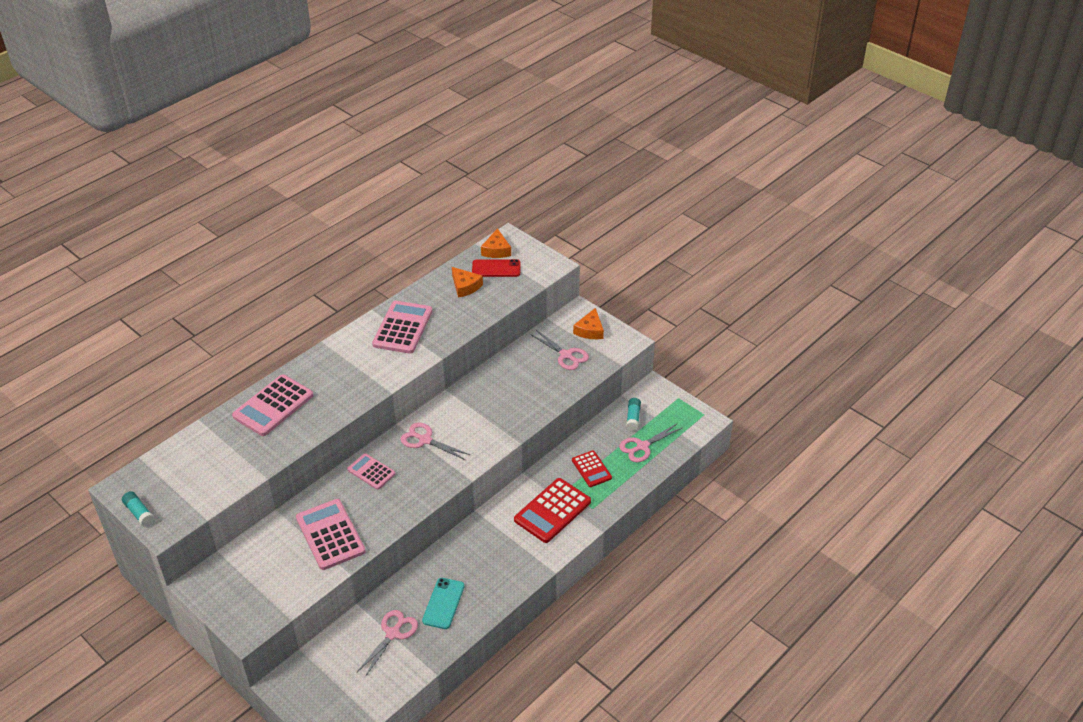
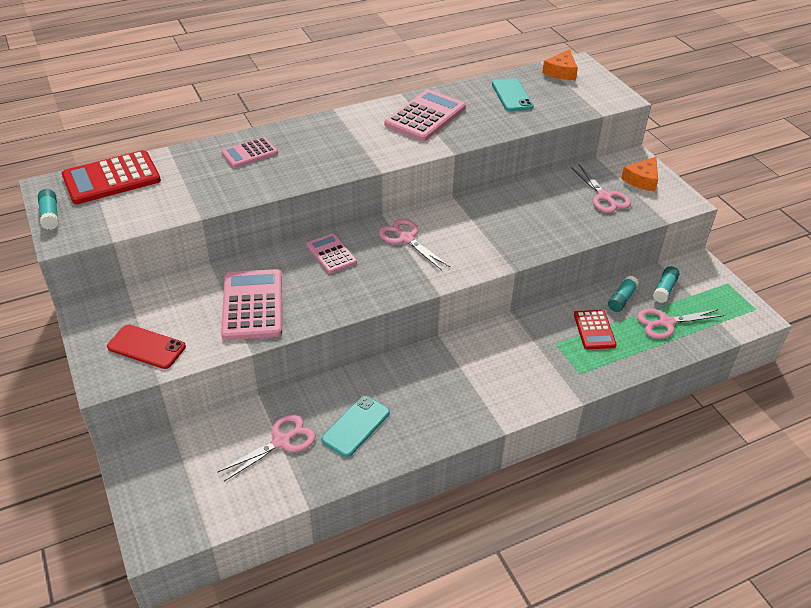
camera: 20 degrees right, 0 degrees up
(273, 406) = (249, 153): pink calculator -> pink calculator, size x0.59
(465, 286) = (512, 95): orange cheese -> turquoise phone
(496, 268) = (553, 87): red phone -> red phone (146, 347)
(552, 511) = (529, 362): red calculator -> red calculator (111, 178)
(603, 436) = (621, 299): none -> turquoise glue stick

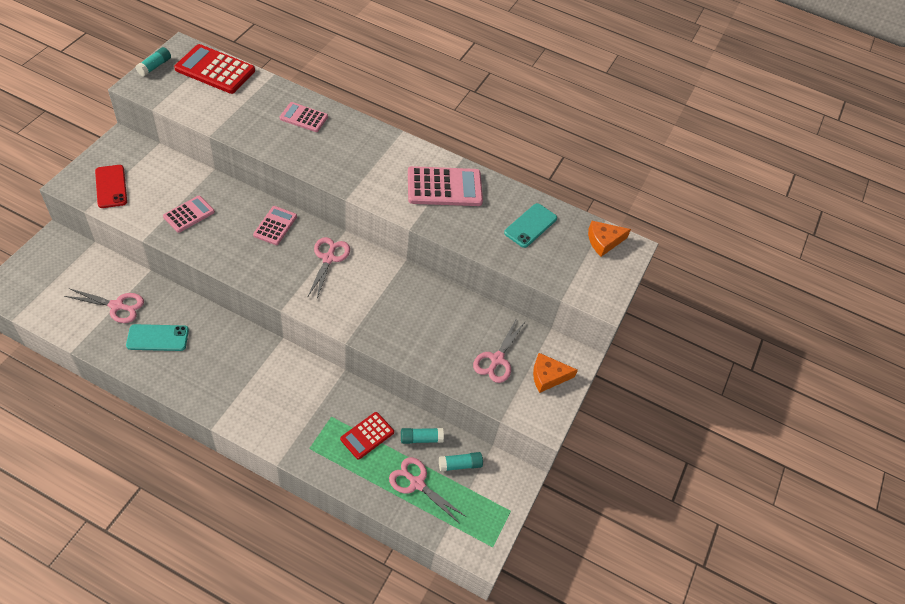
camera: 45 degrees right, 10 degrees up
(253, 305) = (189, 214): pink calculator -> pink calculator, size x0.59

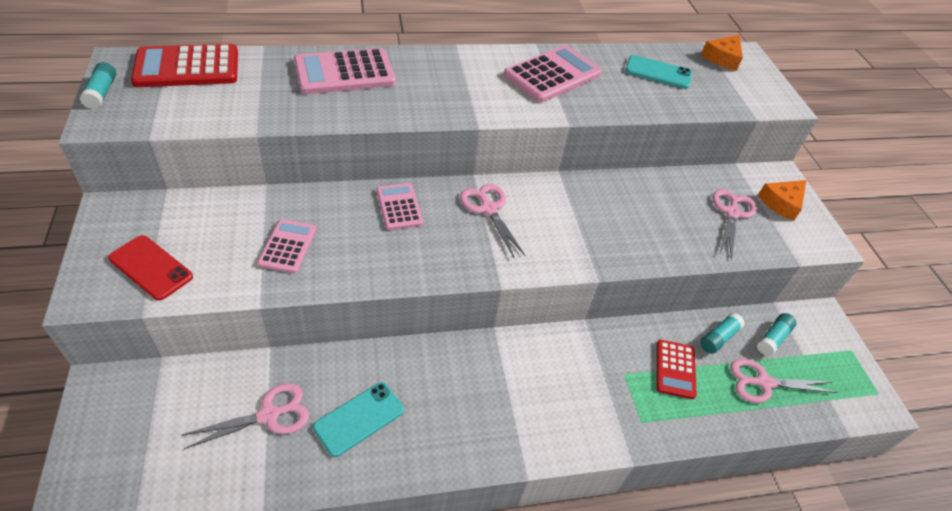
camera: 35 degrees left, 5 degrees down
(303, 117) = (344, 72): pink calculator -> pink calculator, size x1.68
(497, 359) = (732, 213): pink scissors -> pink scissors turned 150 degrees counterclockwise
(530, 225) = (658, 72): turquoise phone -> turquoise phone turned 75 degrees counterclockwise

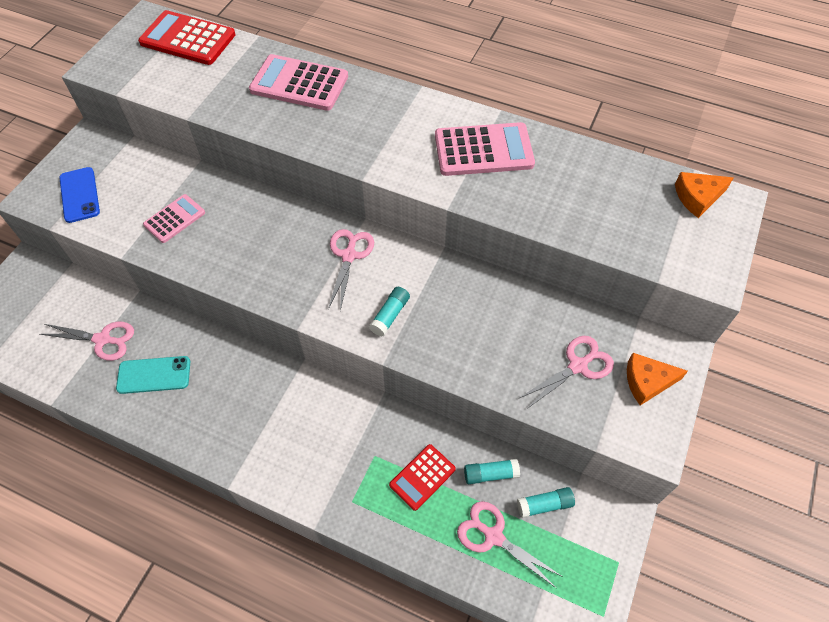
camera: 40 degrees right, 10 degrees up
(102, 93) = (116, 43): turquoise glue stick -> turquoise glue stick (390, 315)
(151, 267) = (79, 195): red phone -> blue phone
(399, 207) = (280, 221): pink calculator -> none
(658, 72) = (600, 187): turquoise phone -> none

